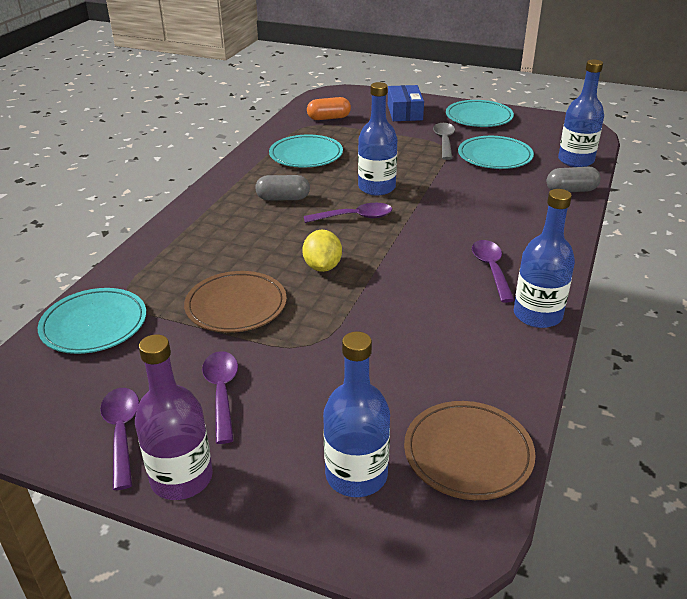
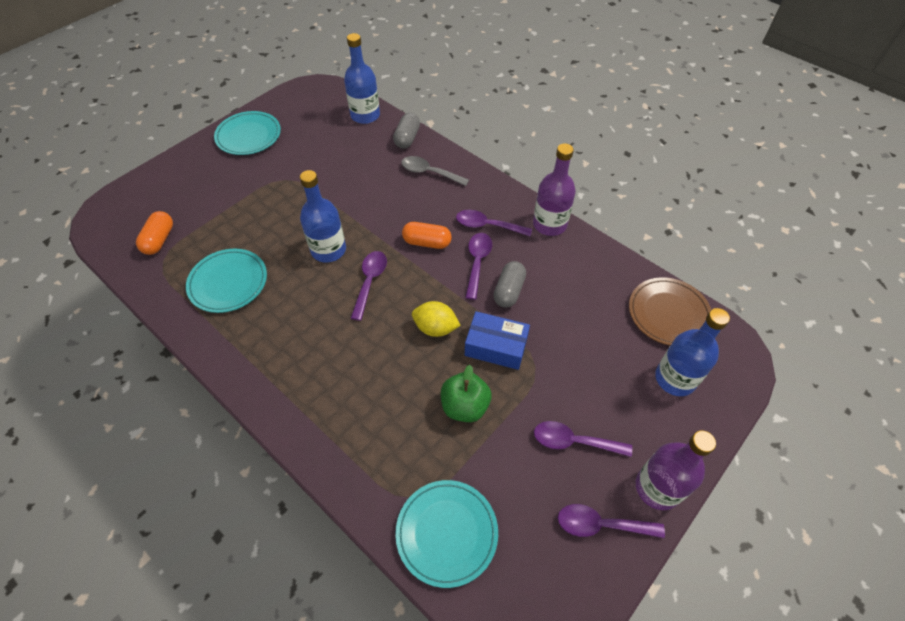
camera: 70 degrees left, 20 degrees up
(236, 306) = (465, 406): brown plate -> green apple
(283, 198) = (304, 325): grey capsule -> grey capsule (509, 291)
(404, 112) = (196, 179): blue box -> blue box (496, 346)
(430, 274) = (477, 262): none -> purple spoon
(431, 236) = (427, 242): none -> orange capsule
(444, 141) = (276, 175): grey spoon -> grey spoon (429, 173)
(495, 156) = (326, 156): turquoise plate -> none
(537, 315) = (549, 224): blue bottle -> purple bottle

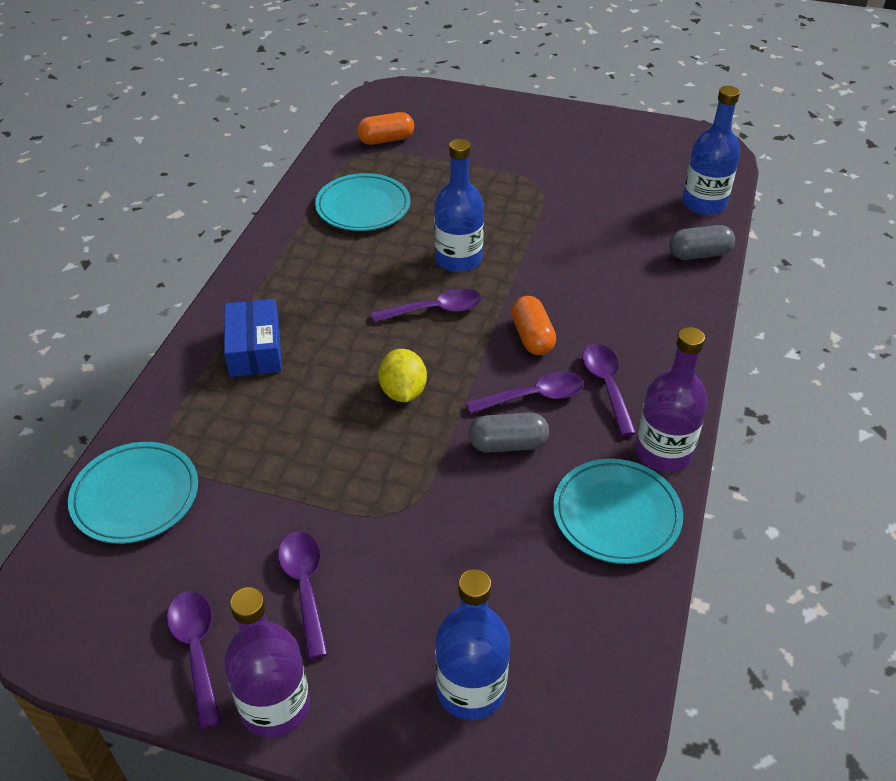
camera: 65 degrees right, 10 degrees down
(249, 136) = (580, 132): turquoise plate -> turquoise plate (616, 514)
(429, 173) = (655, 297): grey spoon -> none
(465, 406) = (305, 458): green apple -> none
(496, 346) = (409, 459): blue box -> blue box (255, 349)
(668, 313) = (592, 652): brown plate -> none

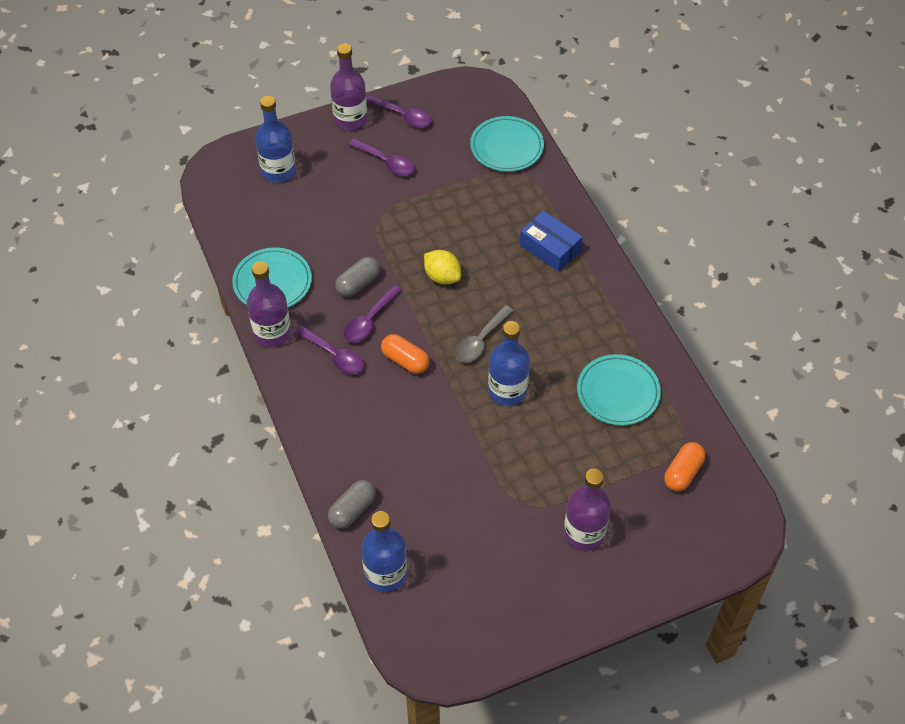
camera: 140 degrees right, 10 degrees up
(435, 310) = (480, 341): purple spoon -> grey spoon
(509, 148) = (584, 533): none -> purple bottle

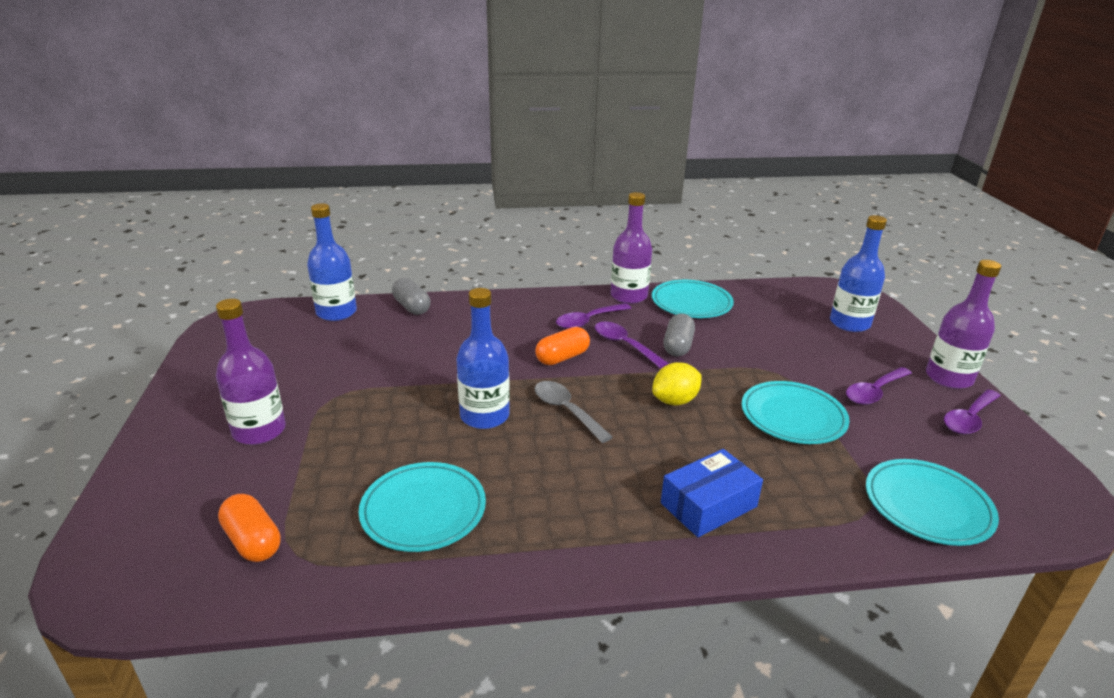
camera: 105 degrees right, 25 degrees down
(358, 284) = (677, 346): grey capsule -> grey capsule turned 45 degrees clockwise
(436, 208) = (793, 416): none -> turquoise plate

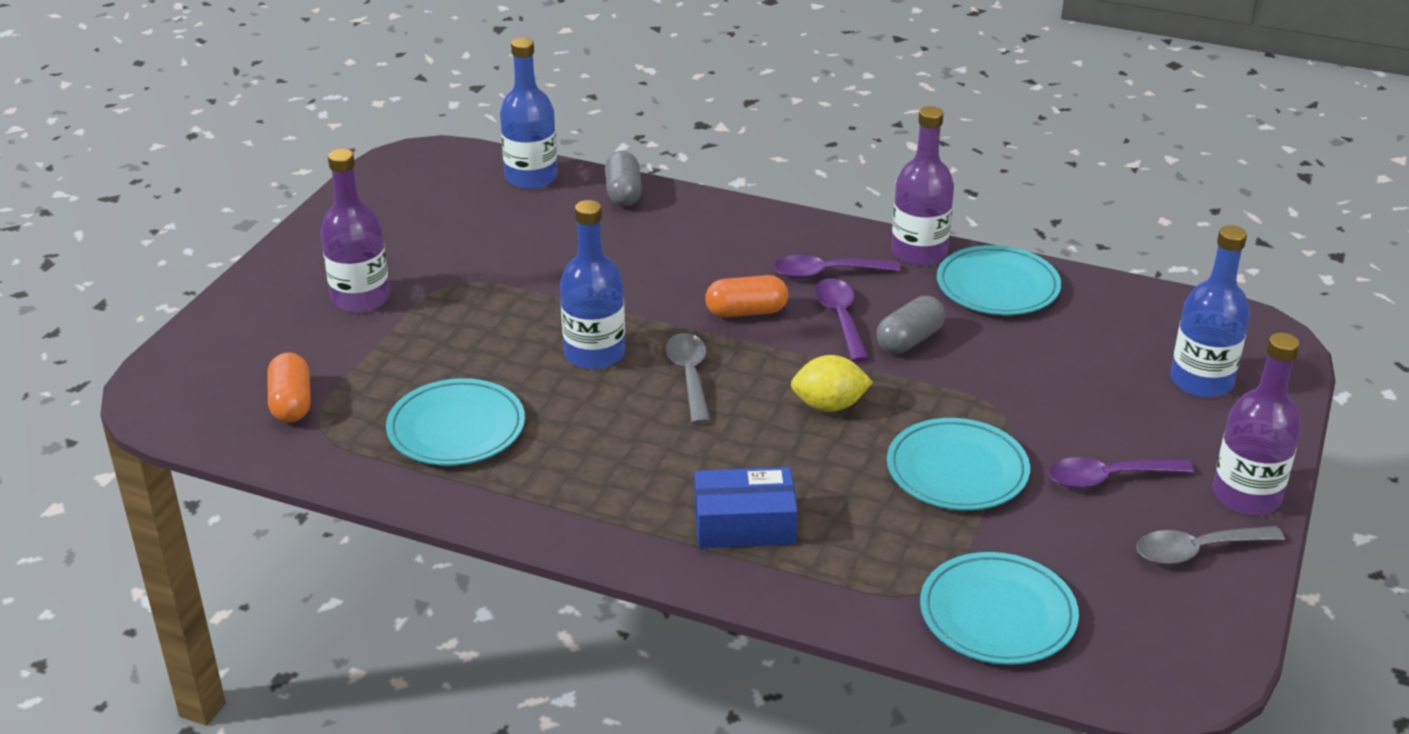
camera: 30 degrees right, 5 degrees up
(969, 419) = (1197, 551): purple spoon -> grey spoon

